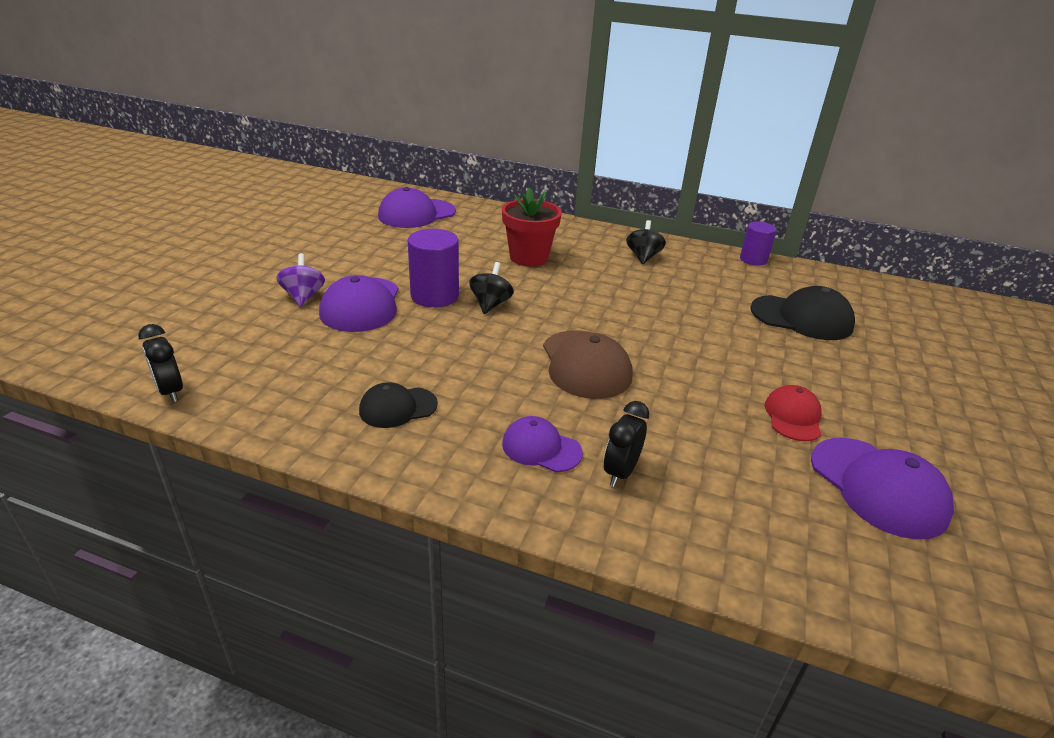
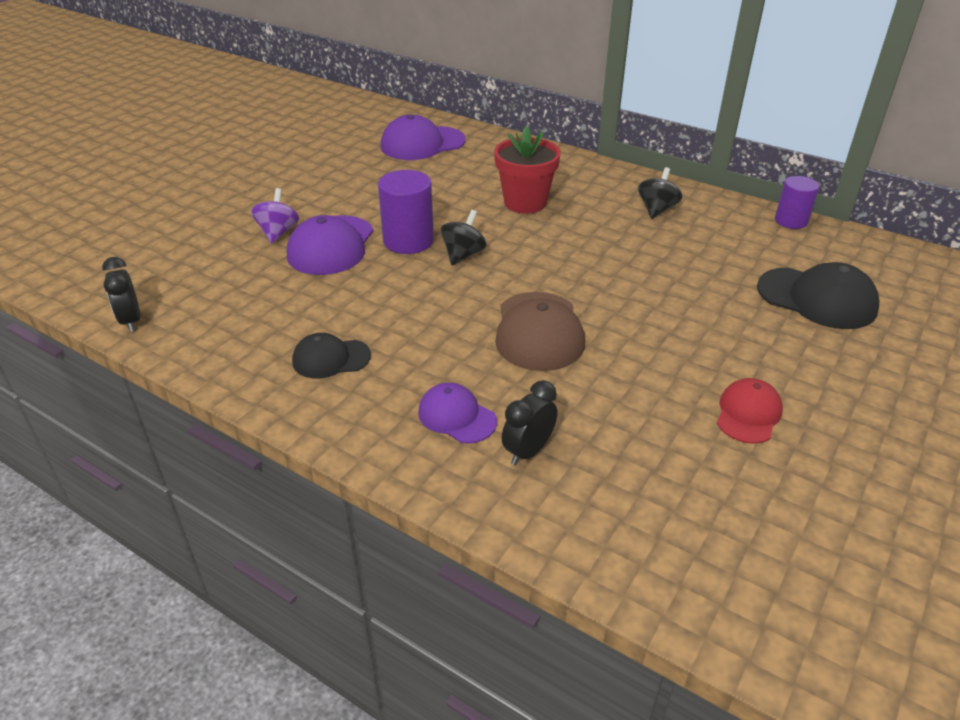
camera: 15 degrees right, 5 degrees up
(878, 487) = (809, 504): purple cap -> none

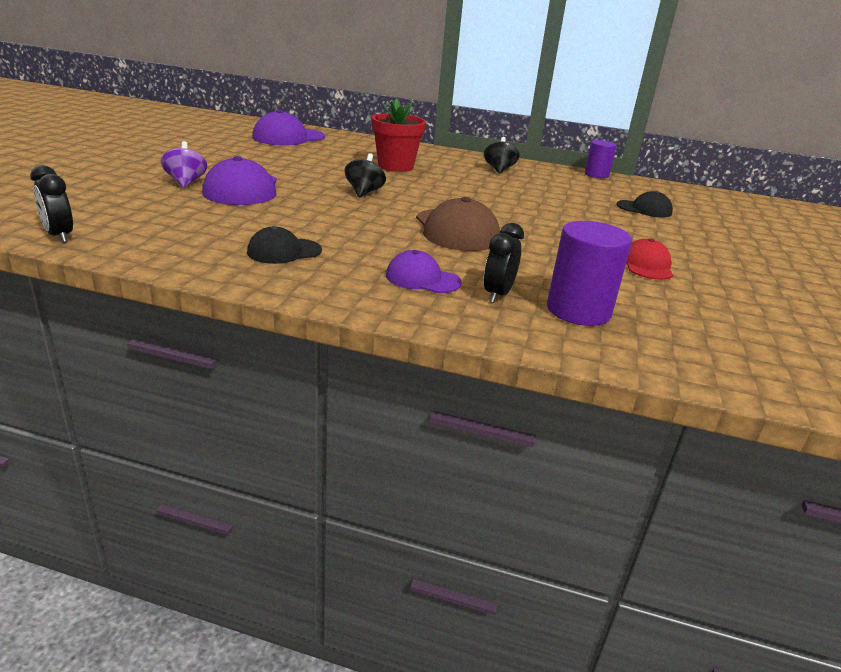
camera: 20 degrees left, 10 degrees down
(408, 241) = (311, 186): purple cylinder -> purple cylinder (578, 310)
(817, 298) = (644, 209): black cap -> black cap, size x0.61

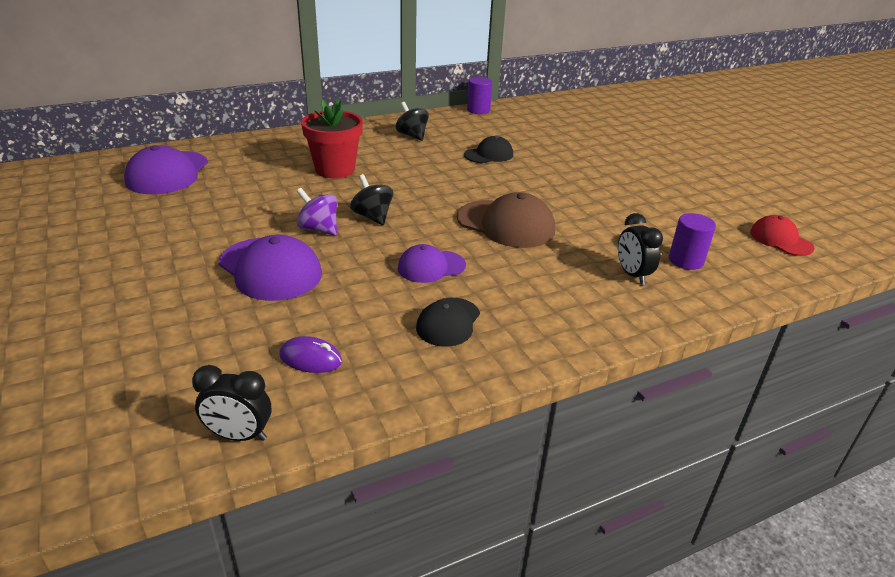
camera: 40 degrees left, 5 degrees up
(166, 228) = (310, 359): none -> purple mouse
(186, 182) = (201, 290): purple spinning top -> purple spinning top (318, 229)
(422, 279) = (574, 289): purple cap -> purple cap (431, 267)
(578, 310) = (686, 260): purple cylinder -> purple cylinder, size x0.66
(644, 209) = (561, 136): black cap -> black cap (489, 155)
(646, 265) = (648, 195): red cap -> red cap (780, 240)

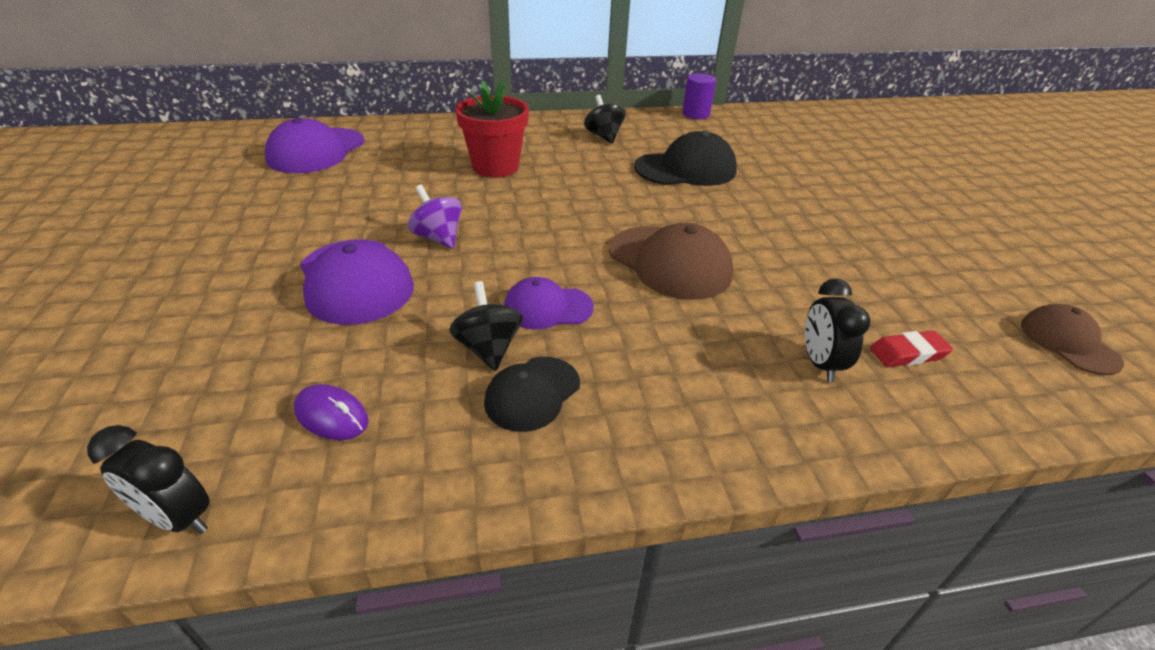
camera: 15 degrees right, 5 degrees up
(372, 217) = (509, 230): black spinning top -> black spinning top (488, 348)
(489, 155) = (686, 169): black cap -> black cap, size x1.64
(686, 260) = (908, 353): purple cylinder -> red eraser
(780, 240) = (1068, 343): red cap -> brown cap

